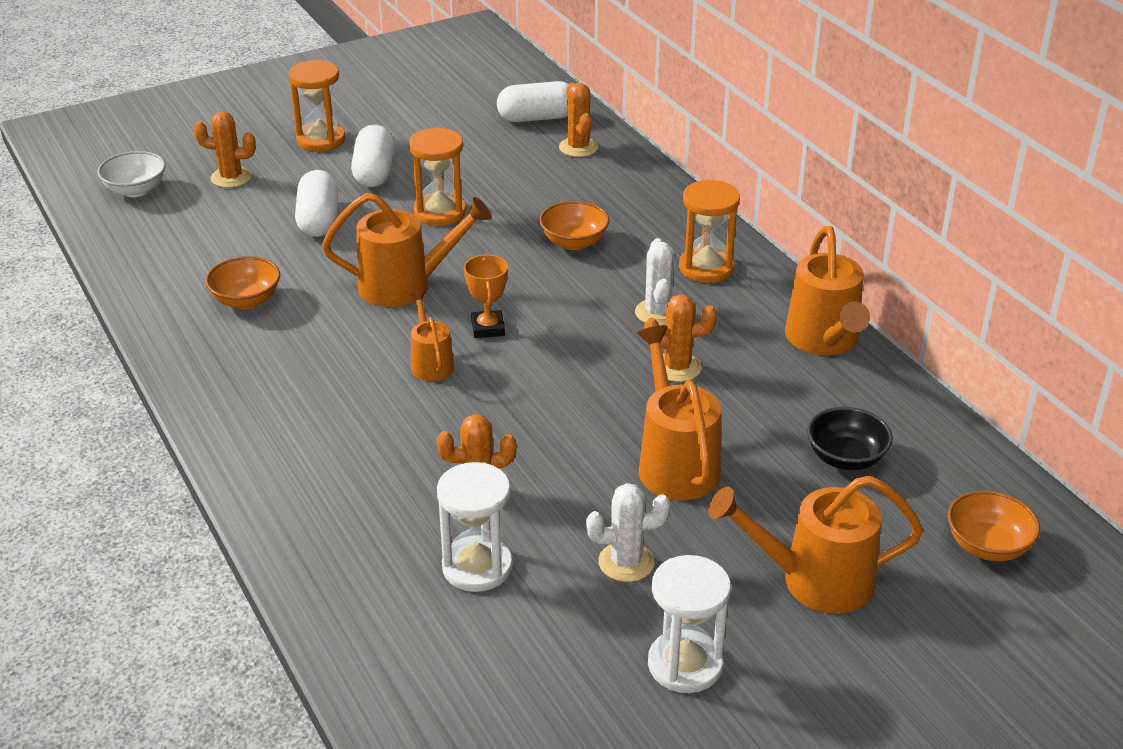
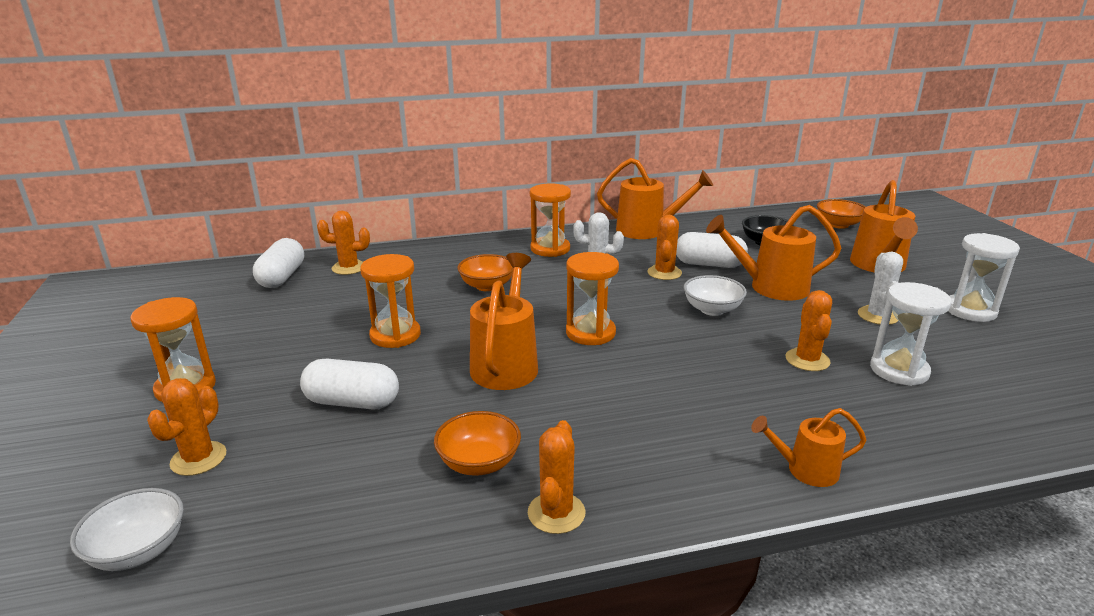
camera: 75 degrees left, 10 degrees down
(190, 348) = (556, 513): none -> orange cactus
(374, 172) = (289, 362): white capsule -> white capsule (709, 264)
(430, 363) = (631, 363): orange watering can -> orange watering can (805, 470)
(488, 328) = (590, 333): orange trophy -> orange hourglass
(582, 413) = (712, 310): none -> white bowl

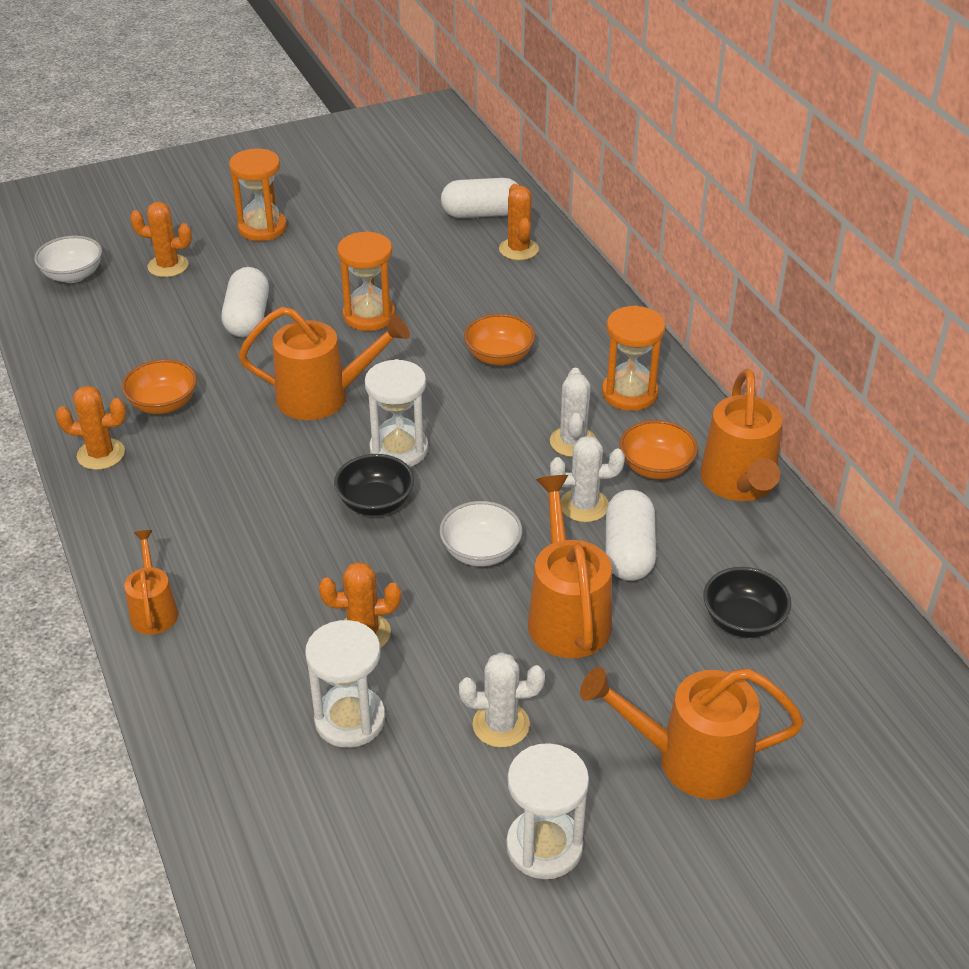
camera: 80 degrees right, 15 degrees up
(590, 333) = (399, 449): orange hourglass -> white hourglass
(655, 347) = (375, 502): none -> black bowl
(664, 273) = (584, 505): orange cactus -> white cactus
(838, 225) = (876, 732): orange bowl -> orange bowl (656, 467)

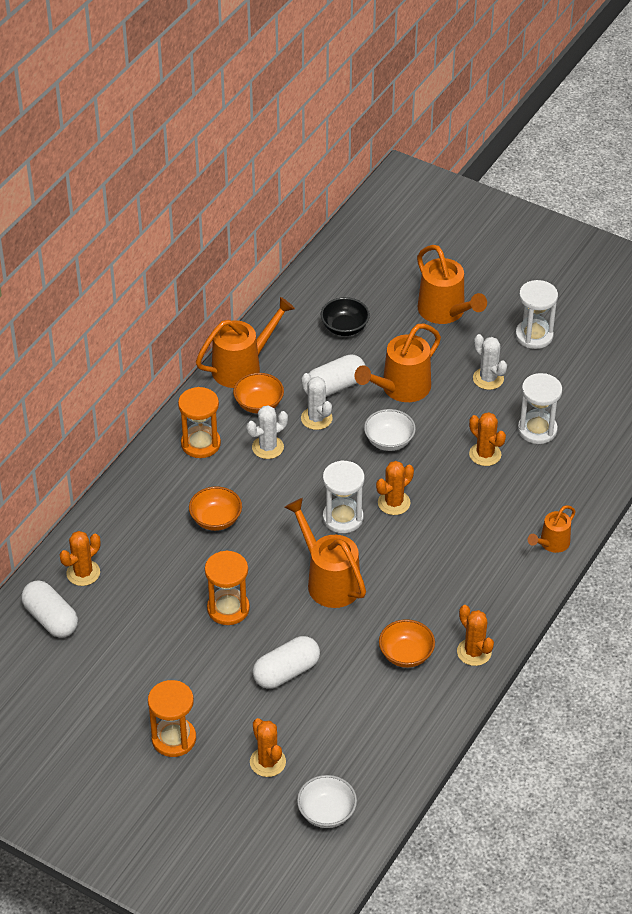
camera: 125 degrees left, 5 degrees up
(375, 502) = (394, 503): black bowl -> orange cactus

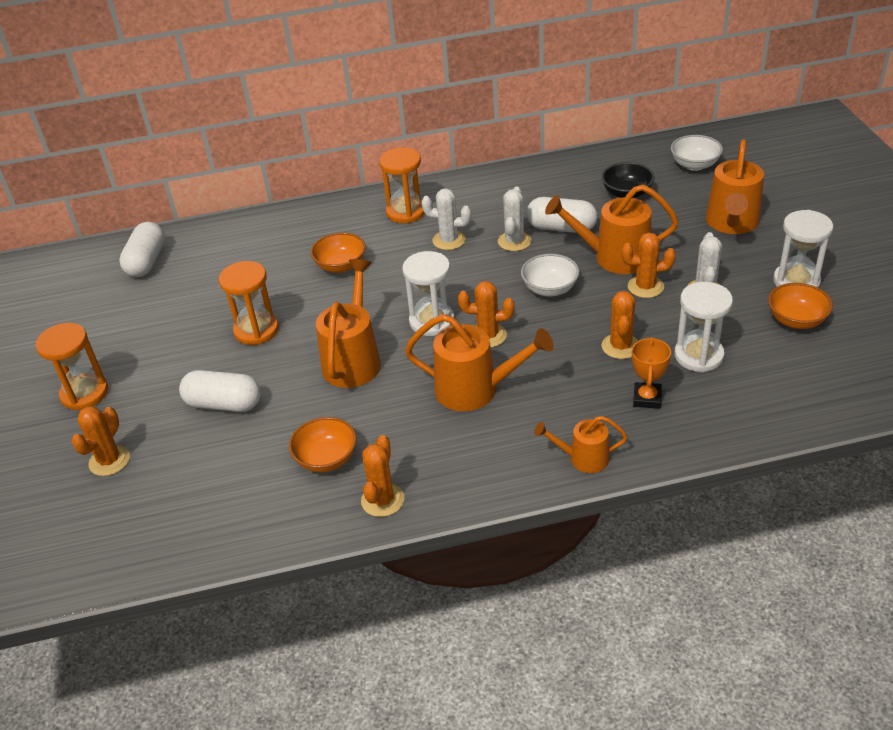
camera: 50 degrees right, 5 degrees down
(83, 573) = (208, 246): orange cactus -> orange cactus (645, 287)
(243, 366) = (509, 180): orange watering can -> orange watering can (476, 390)
(259, 404) = (485, 209): orange bowl -> orange bowl (796, 320)
(326, 812) = (83, 537): white bowl -> white bowl (694, 165)
(541, 480) = (647, 398): none -> orange trophy

